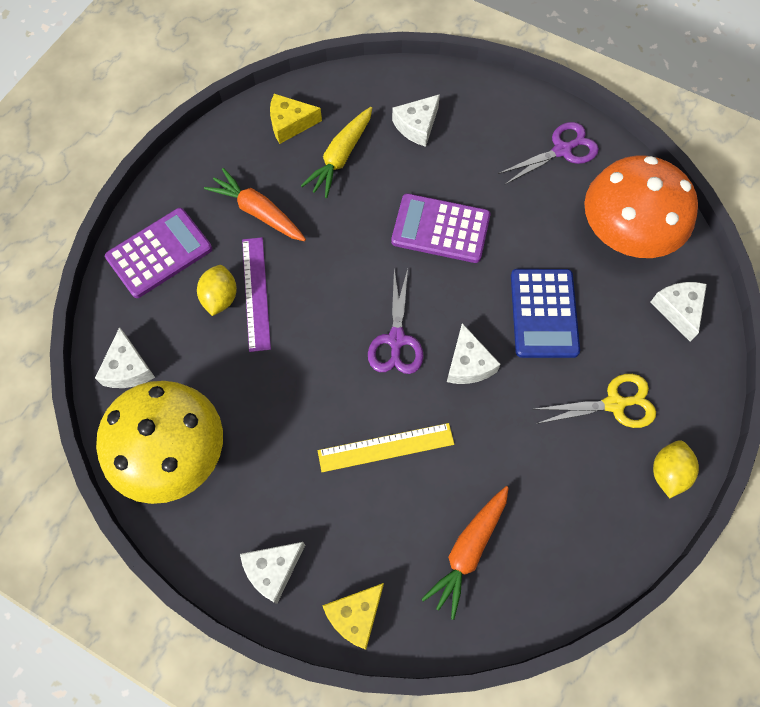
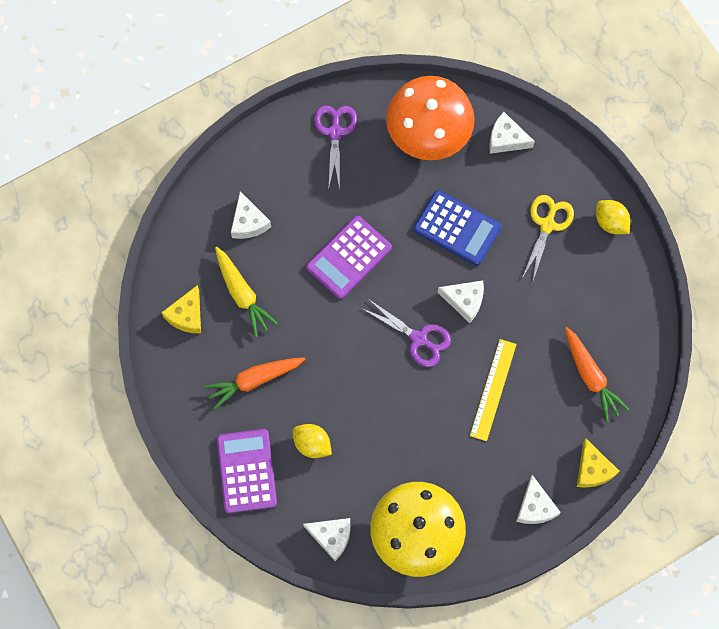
camera: 60 degrees left, 5 degrees up
(256, 293) = (323, 416): purple ruler -> none

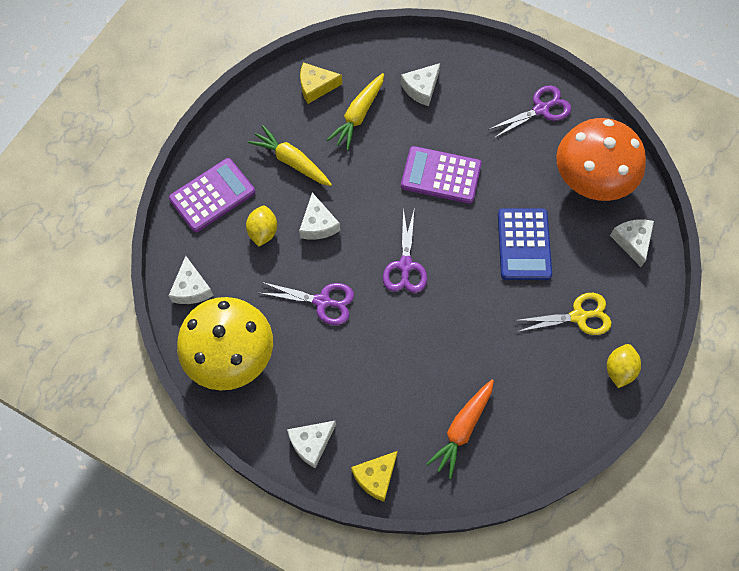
camera: 60 degrees right, 5 degrees down
(254, 380) = (292, 161): orange carrot -> yellow carrot
(412, 428) = (323, 301): none -> purple scissors
(465, 301) = (463, 285): white cheese -> white cheese (318, 224)
(493, 389) = (398, 350): yellow ruler -> none

